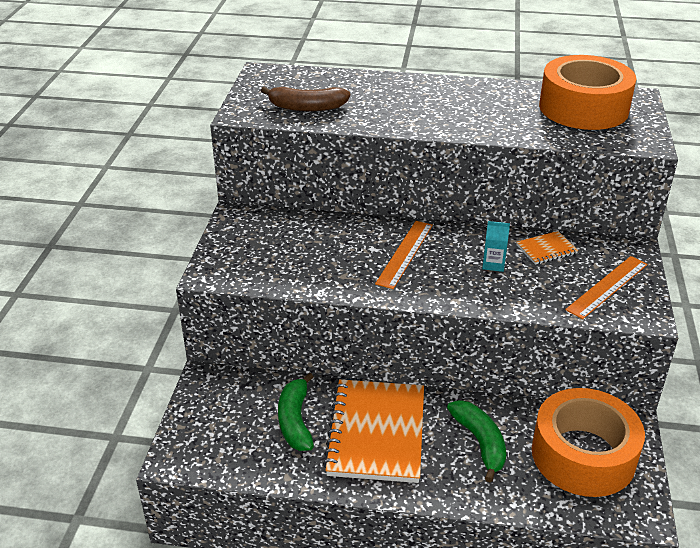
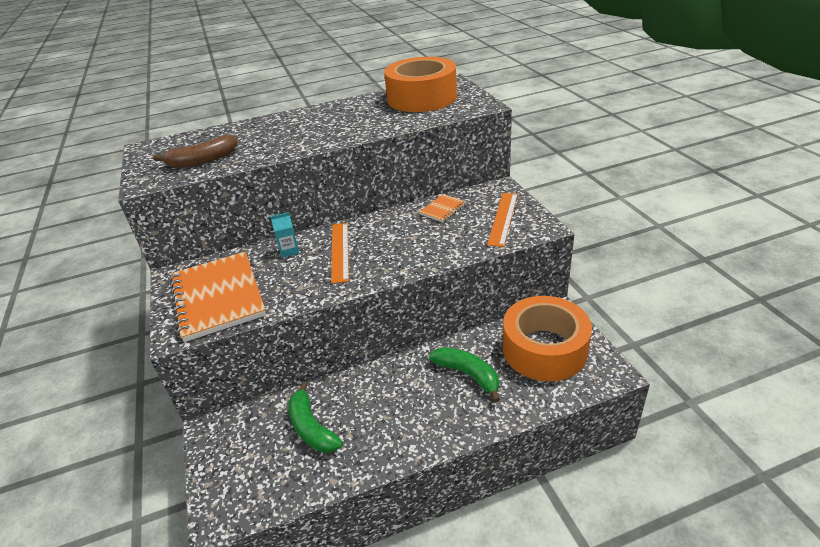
camera: 25 degrees left, 0 degrees up
(376, 433) = (385, 405): orange notebook -> orange notebook (218, 297)
(493, 264) = (413, 233): turquoise carton -> turquoise carton (289, 251)

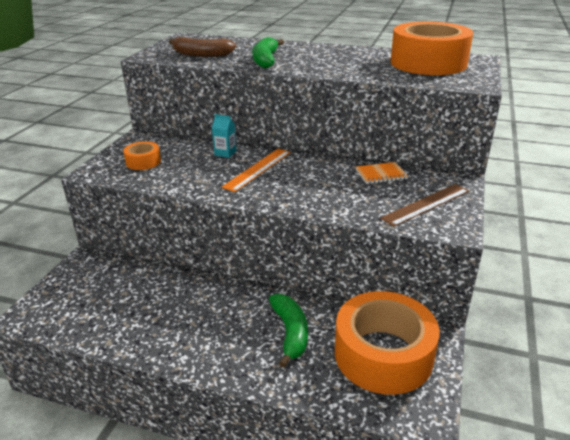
camera: 35 degrees right, 5 degrees down
(218, 297) = (143, 162): orange notebook -> orange tape
(311, 428) = (139, 297): green banana -> green banana (265, 60)
(503, 218) = (426, 204): orange ruler -> brown ruler

